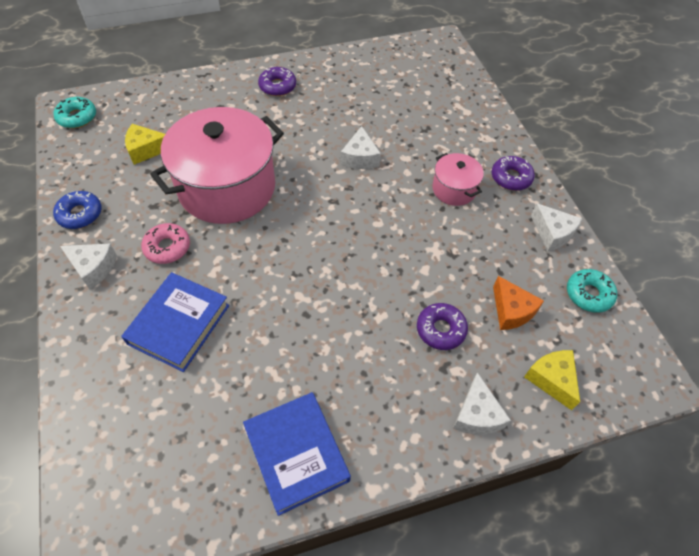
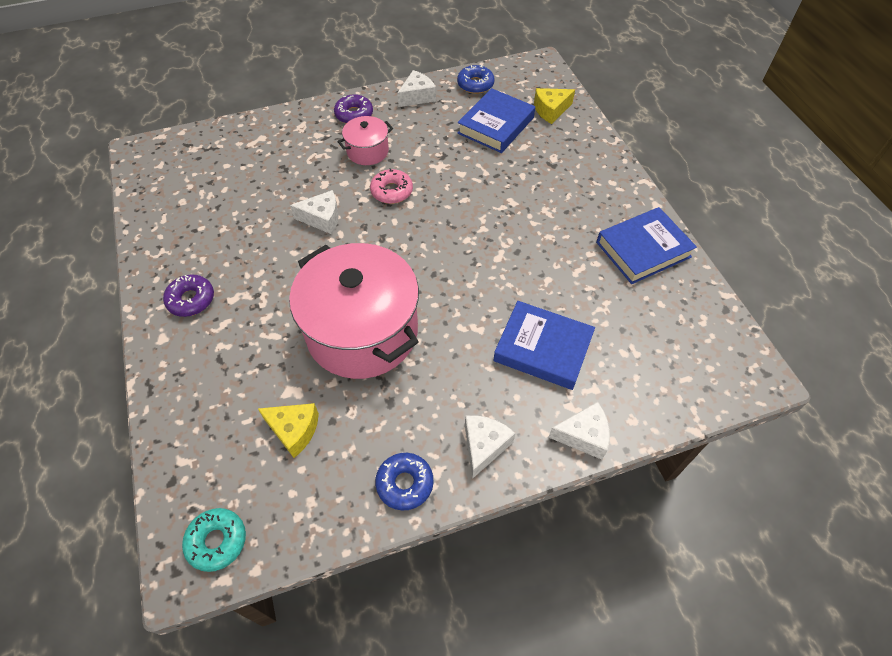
camera: 90 degrees left, 0 degrees up
(146, 150) = (294, 430): yellow cheese -> yellow cheese turned 60 degrees counterclockwise
(167, 247) = (450, 376): pink donut -> pink donut (392, 191)
(441, 329) = (519, 165): purple donut -> none
(476, 414) = (586, 149): white cheese -> white cheese (583, 435)
(511, 311) = (495, 125): orange cheese -> blue book
(588, 294) = (475, 84): turquoise donut -> blue donut

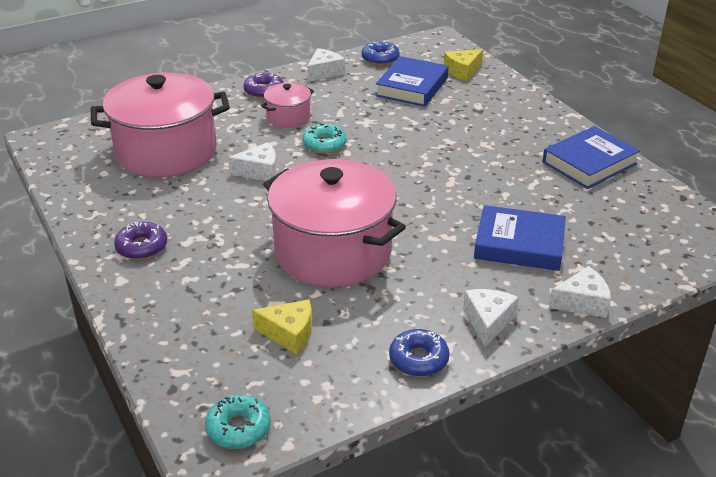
camera: 10 degrees left, 20 degrees down
(244, 182) = (166, 151): none -> pink pot
(392, 191) = (324, 144): pink donut -> turquoise donut

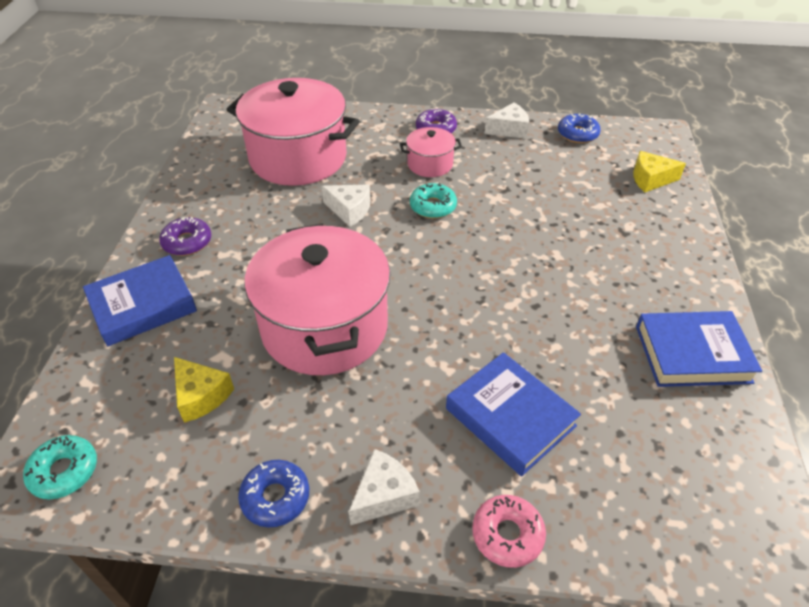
camera: 35 degrees right, 10 degrees up
(412, 87) = (579, 177): blue book -> blue book (143, 305)
(582, 302) = (507, 534): white cheese -> pink donut

